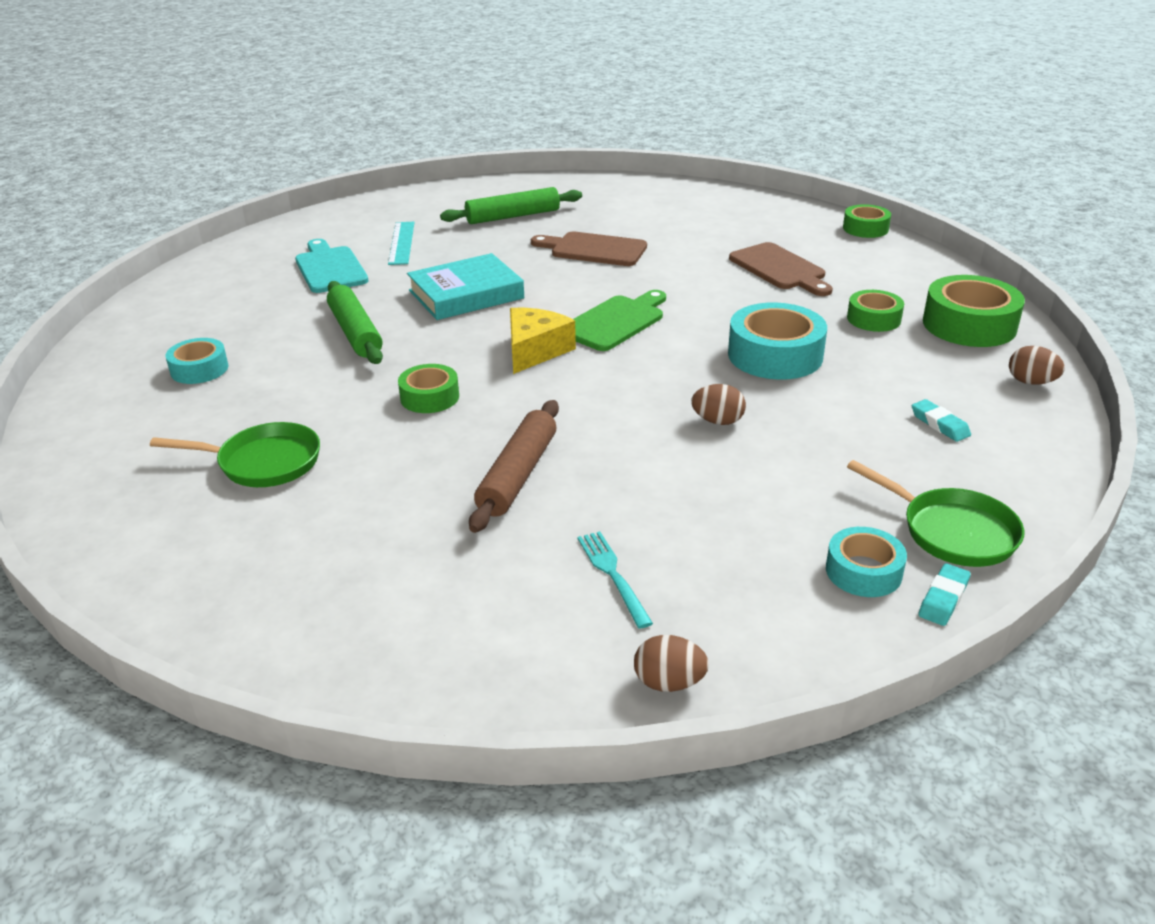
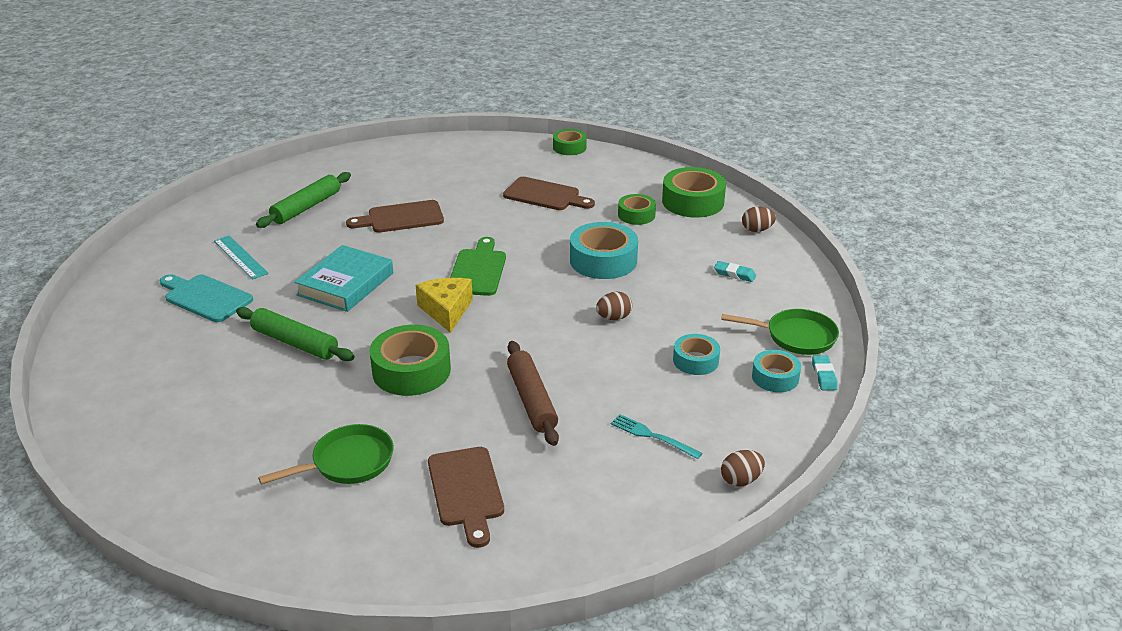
camera: 35 degrees left, 0 degrees up
(199, 369) = (202, 416): turquoise tape -> turquoise tape (695, 360)
(336, 542) = (466, 490): none -> brown cutting board
(429, 397) = (411, 370): green tape -> green tape, size x1.69

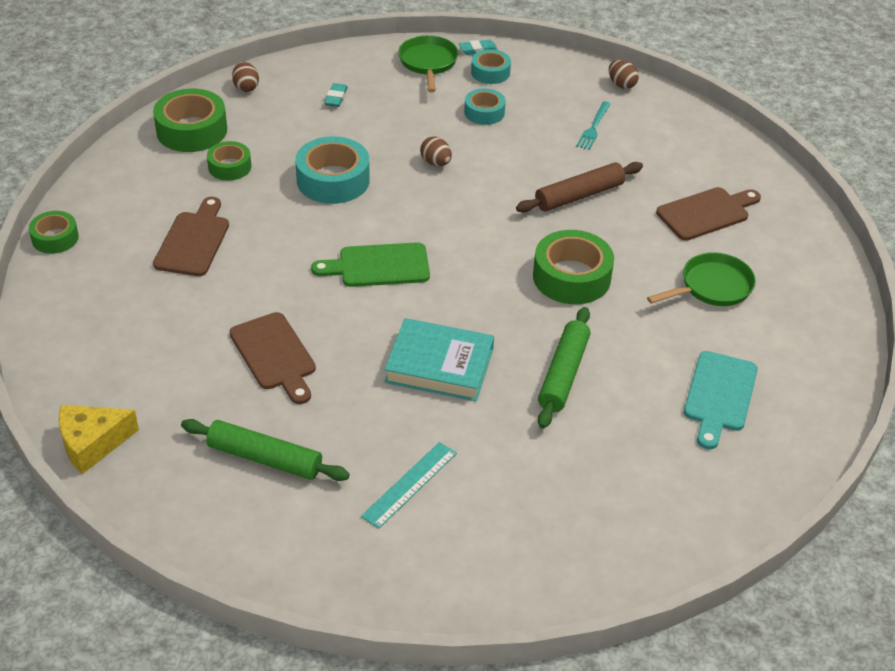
camera: 105 degrees left, 10 degrees up
(205, 297) = (509, 484): turquoise cutting board -> turquoise cutting board (719, 395)
(348, 462) = (712, 287): green pan -> green pan turned 105 degrees clockwise
(446, 310) = (463, 274): yellow cheese -> yellow cheese (92, 443)

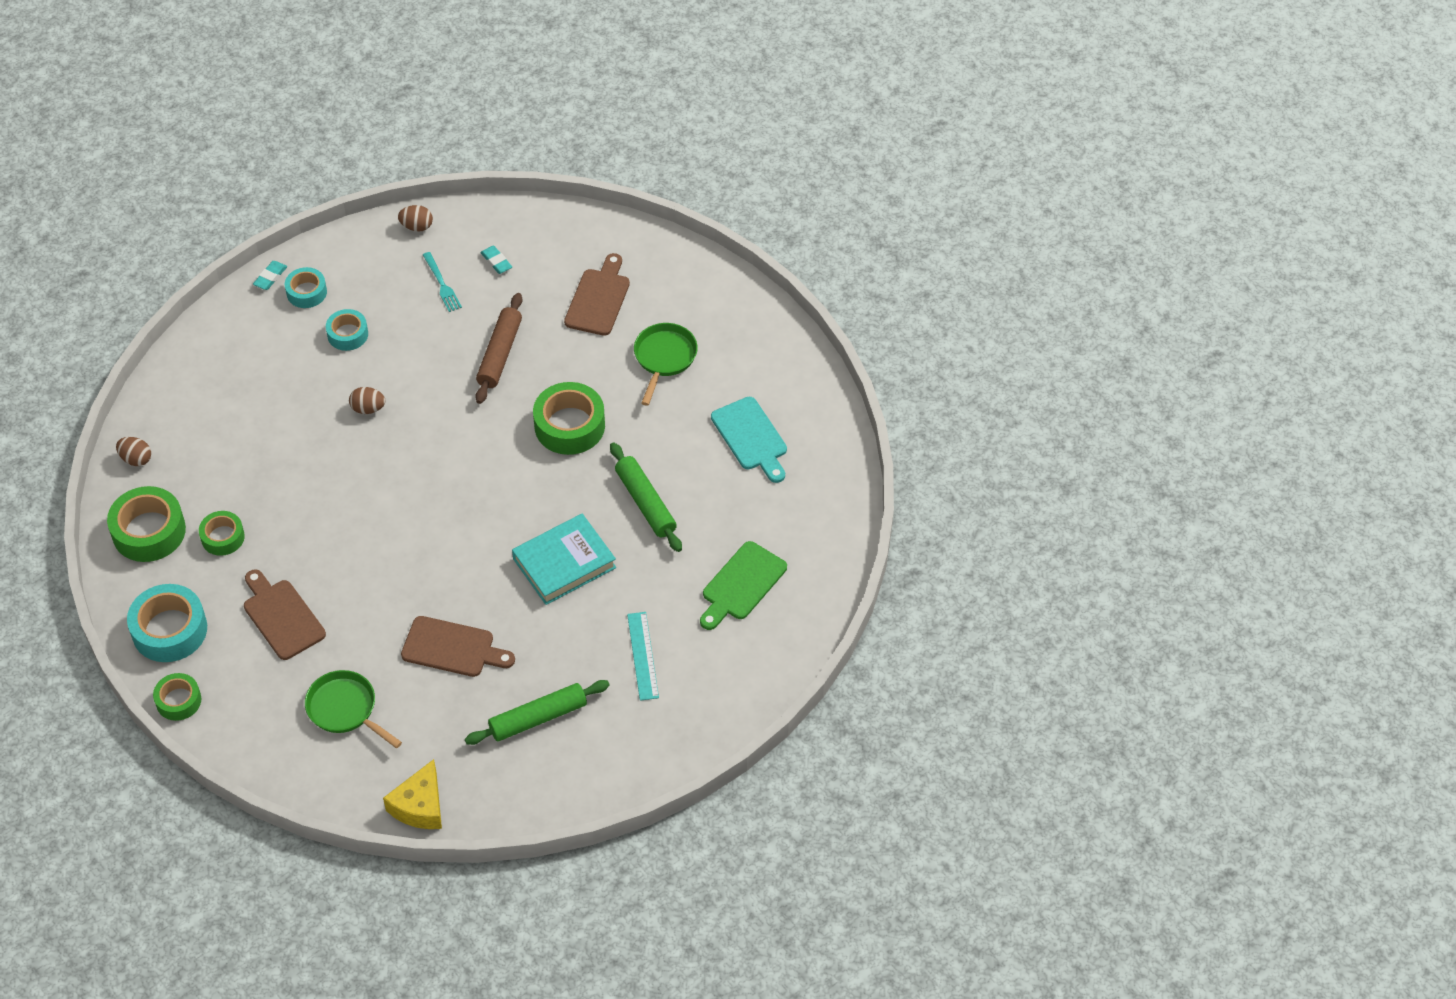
camera: 45 degrees left, 10 degrees up
(333, 180) = (313, 485): turquoise tape -> turquoise tape (169, 630)
(336, 98) = (219, 411): turquoise eraser -> turquoise eraser (496, 262)
(378, 266) = (435, 525): green cutting board -> green cutting board (741, 584)
(428, 63) = (248, 321): green pan -> green pan (345, 709)

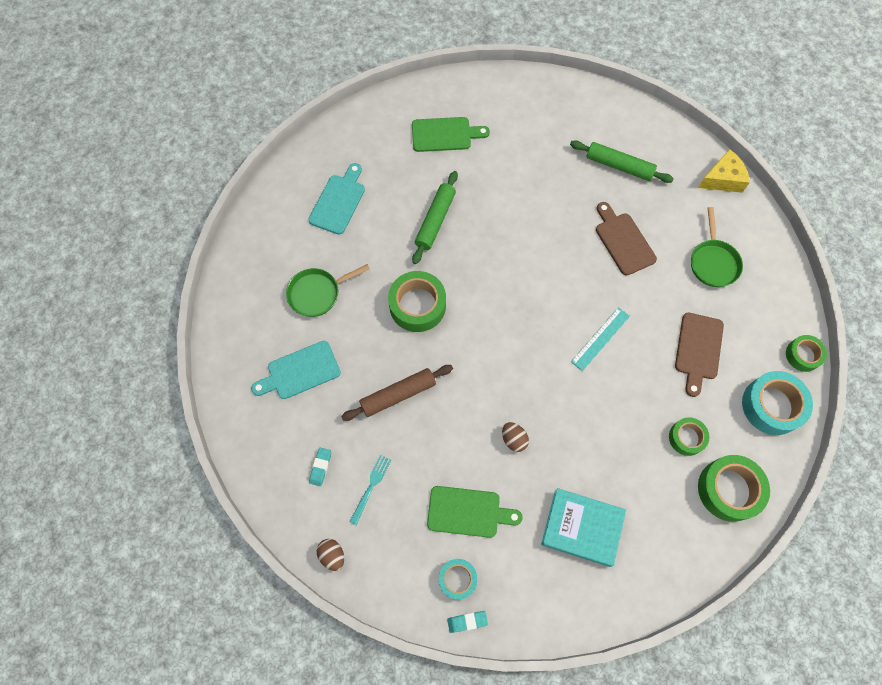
camera: 130 degrees left, 15 degrees up
(136, 459) = (691, 557): brown egg -> none
(347, 334) = (468, 512): turquoise tape -> green cutting board
(564, 563) = (515, 230): turquoise book -> turquoise book (582, 528)
(598, 299) = (300, 371): brown cutting board -> turquoise cutting board
(643, 656) = (534, 147): turquoise ruler -> turquoise ruler (600, 338)

